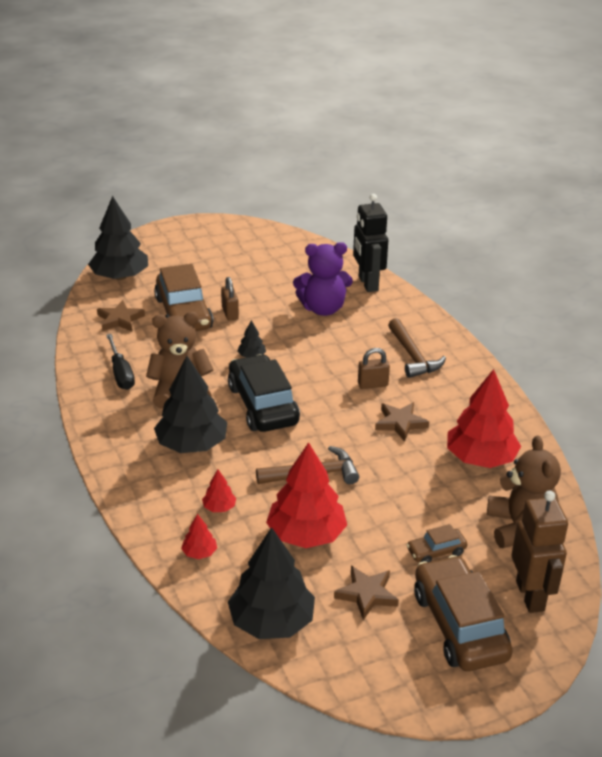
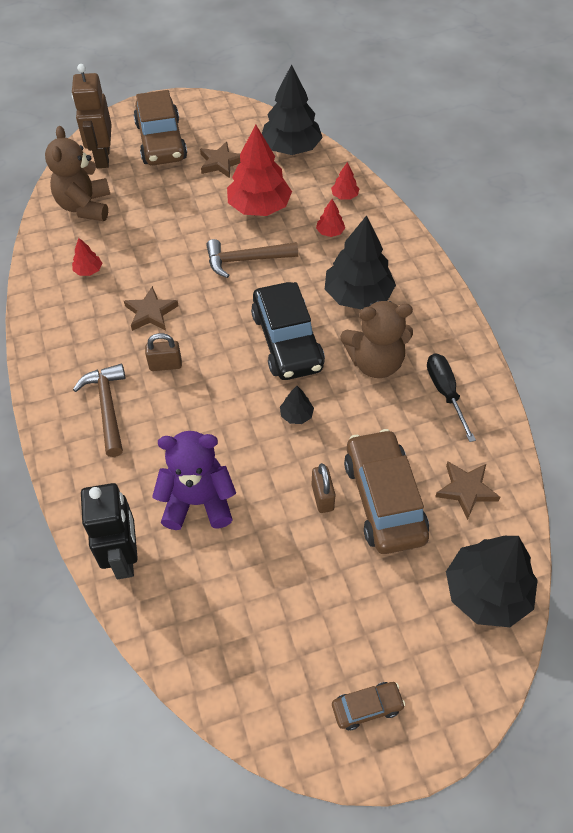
camera: 175 degrees left, 20 degrees up
(436, 551) = (159, 190): brown car -> brown car (367, 707)
(480, 458) = (88, 270): red tree -> red tree, size x0.44

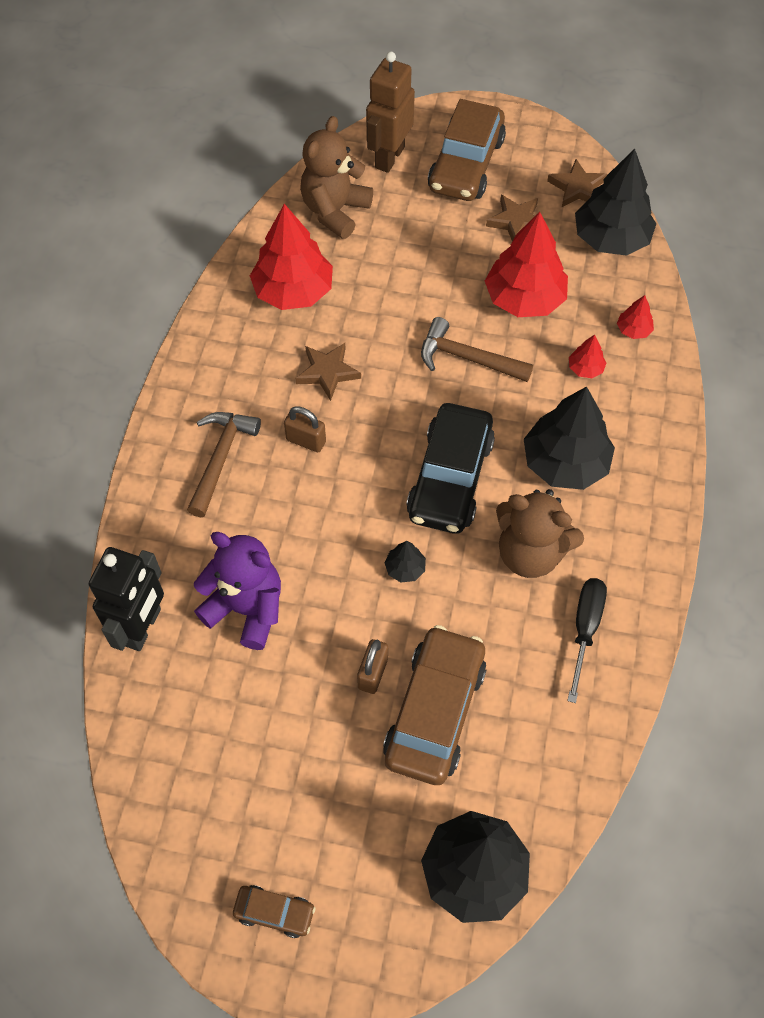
camera: 30 degrees right, 5 degrees up
(88, 270) = (293, 291): red tree -> red tree, size x2.28
(466, 490) = (530, 751): brown star -> brown star (577, 188)

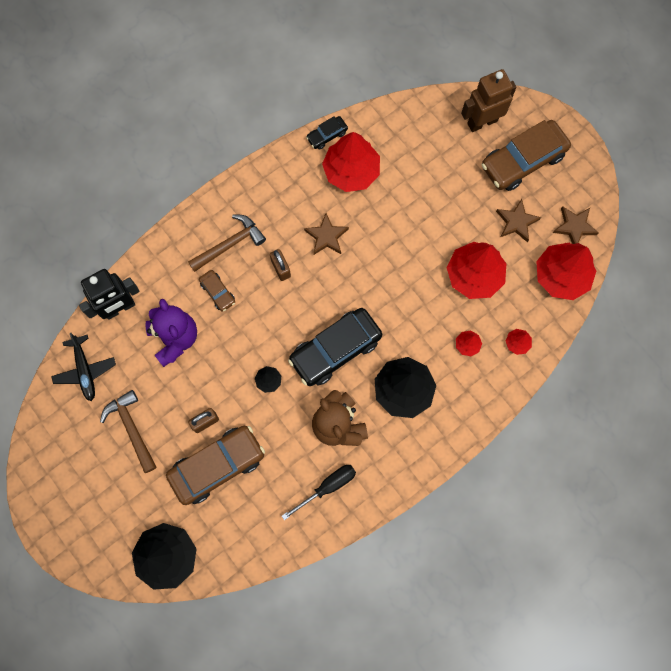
camera: 40 degrees right, 15 degrees up
(161, 735) = (85, 370): none -> black plane
(232, 275) = (327, 135): none -> black car
(274, 912) = (66, 497): brown car -> brown car (218, 292)
(335, 211) = (419, 135): brown teddy bear -> none
(467, 358) = (408, 287): brown hammer -> brown hammer (131, 428)
(610, 239) = (561, 275): black tree -> red tree

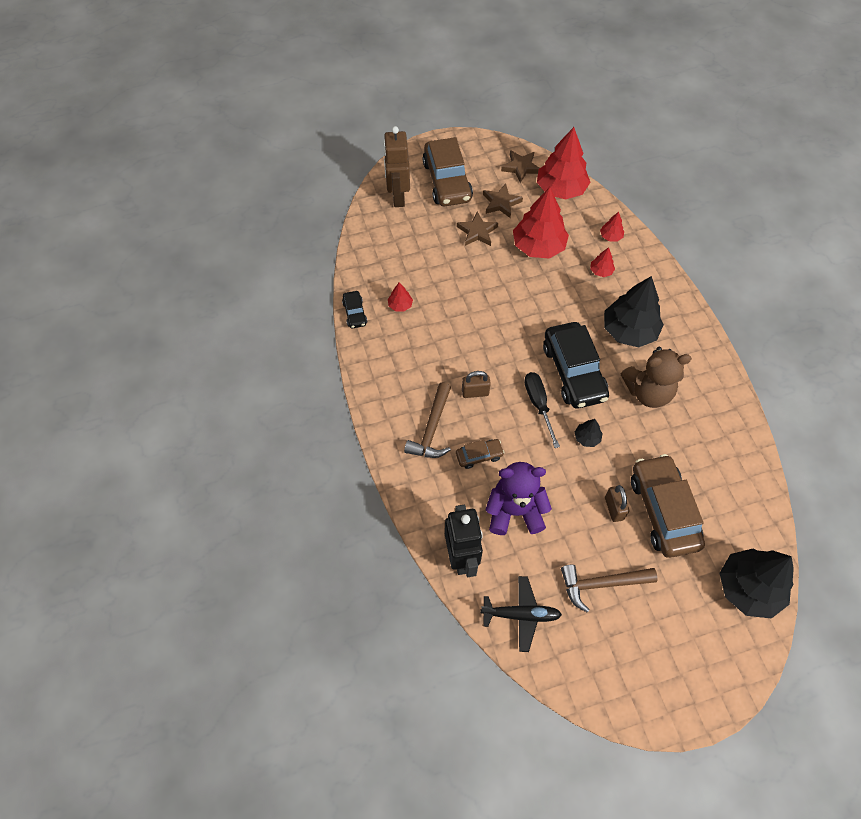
camera: 70 degrees left, 15 degrees down
(230, 244) = (432, 429): brown hammer -> brown hammer turned 150 degrees counterclockwise
(326, 236) = (457, 345): brown star -> brown star (477, 232)
(327, 487) = (707, 420): black screwdriver -> black screwdriver (538, 405)
(351, 171) = (400, 305): red tree -> red tree, size x0.44

